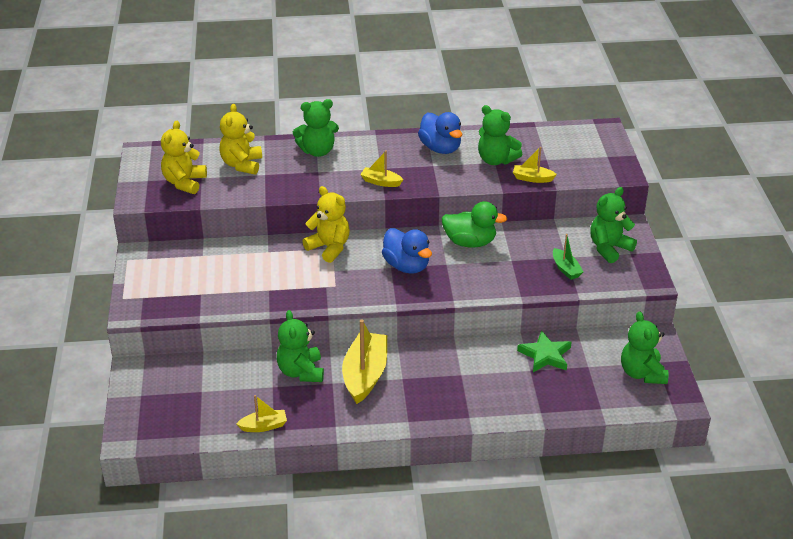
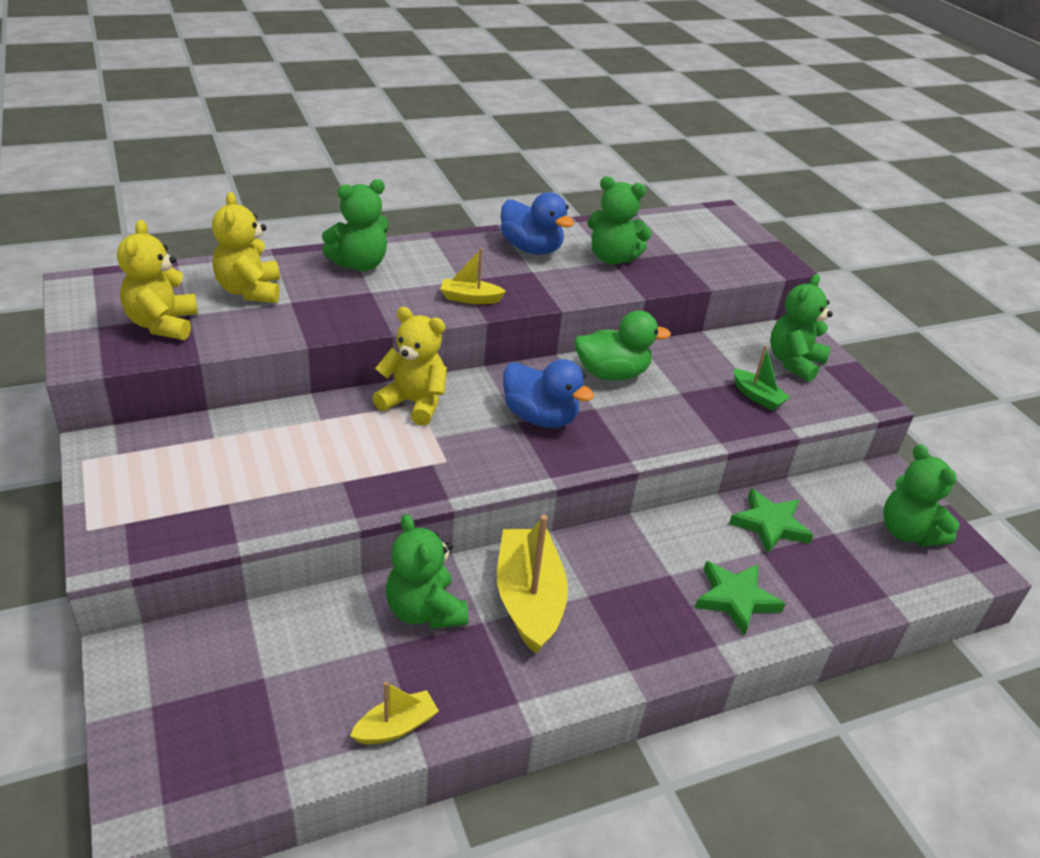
camera: 20 degrees left, 0 degrees up
(496, 394) = (736, 599): none -> green star
(532, 178) = (672, 278): yellow boat -> none

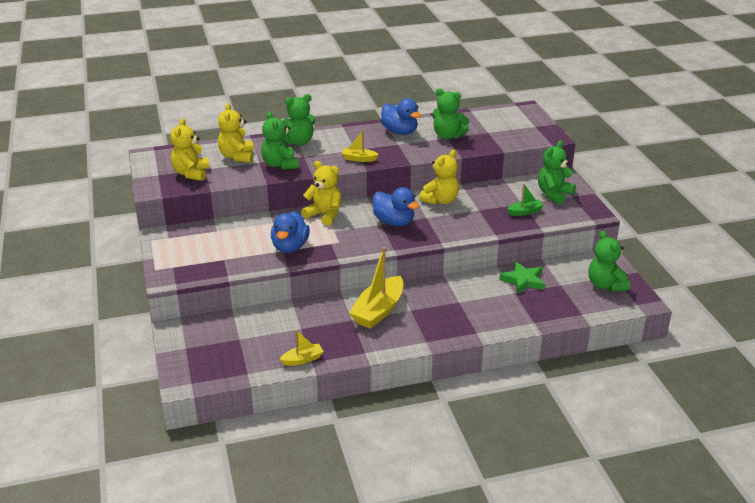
camera: 10 degrees right, 5 degrees down
(356, 473) = (290, 247): none -> blue duck
(424, 611) = (322, 314): green teddy bear -> green teddy bear (280, 165)
(529, 599) = (378, 311): yellow boat -> yellow boat turned 150 degrees counterclockwise
(612, 374) = (440, 200): green duck -> yellow teddy bear
(736, 599) = (493, 313): green star -> none
(757, 397) = (525, 212): green boat -> green boat turned 75 degrees counterclockwise

